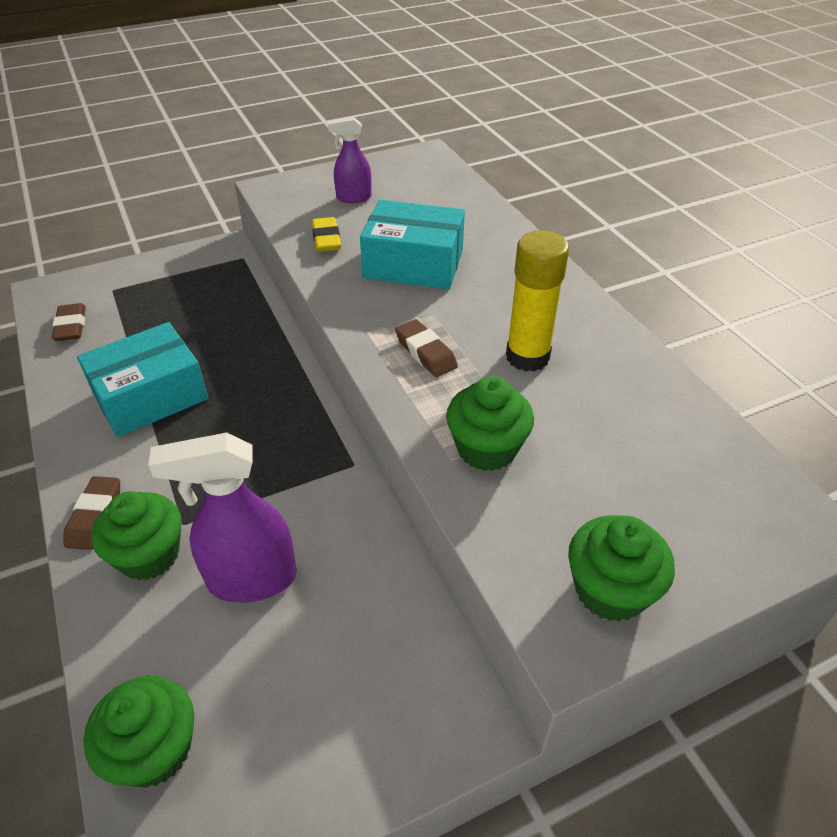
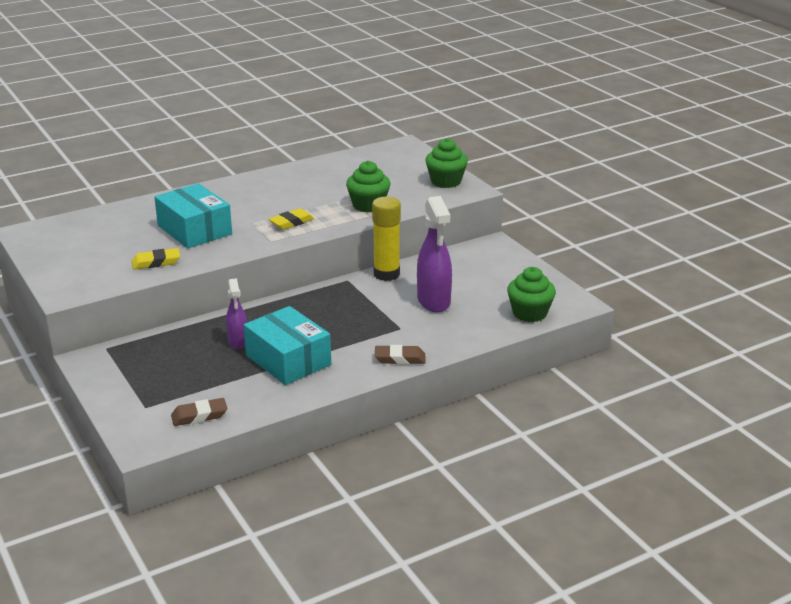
camera: 95 degrees left, 15 degrees down
(149, 555) = (424, 334): green cupcake -> none
(353, 198) = (94, 257): purple spray bottle -> purple spray bottle (238, 342)
(413, 263) = (194, 230): turquoise box -> turquoise box turned 45 degrees counterclockwise
(425, 352) = (291, 222): brown eraser -> yellow eraser
(527, 357) = (295, 196): yellow glue stick -> yellow glue stick (386, 274)

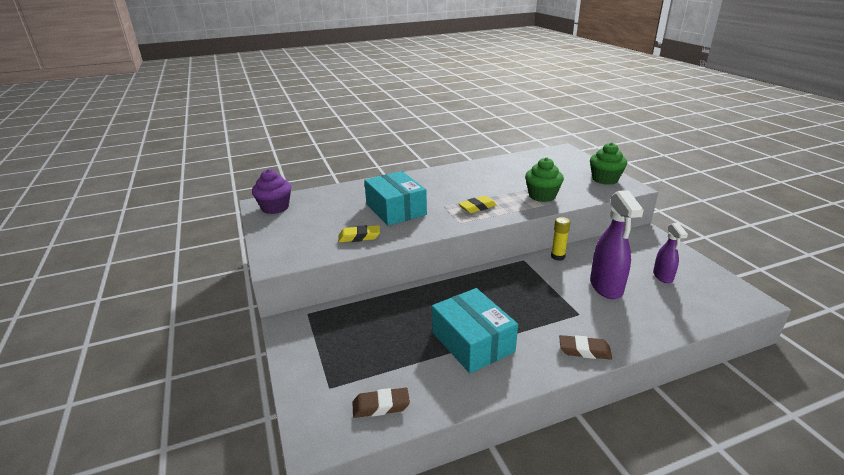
camera: 10 degrees right, 0 degrees up
(44, 235) = (275, 208): none -> purple cupcake
(238, 342) = (426, 317): purple spray bottle -> purple spray bottle (663, 276)
(386, 274) = (557, 256): yellow glue stick -> yellow glue stick, size x0.60
(529, 313) = (705, 307): green cupcake -> none

